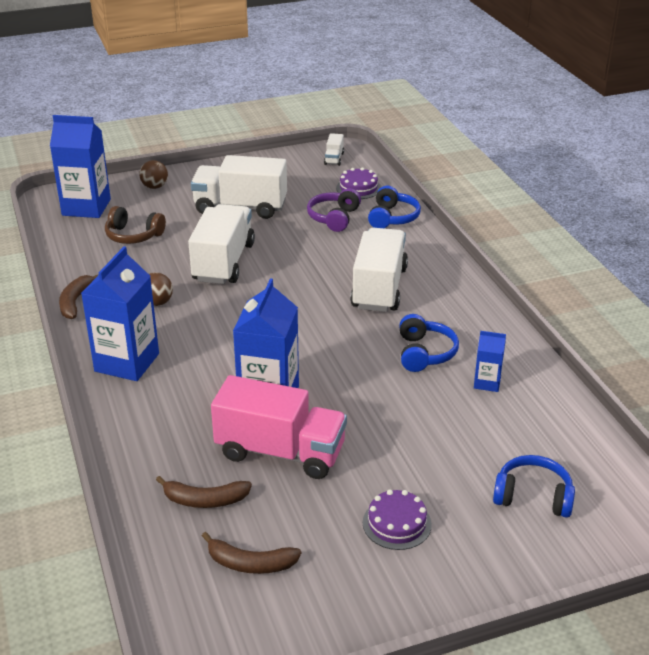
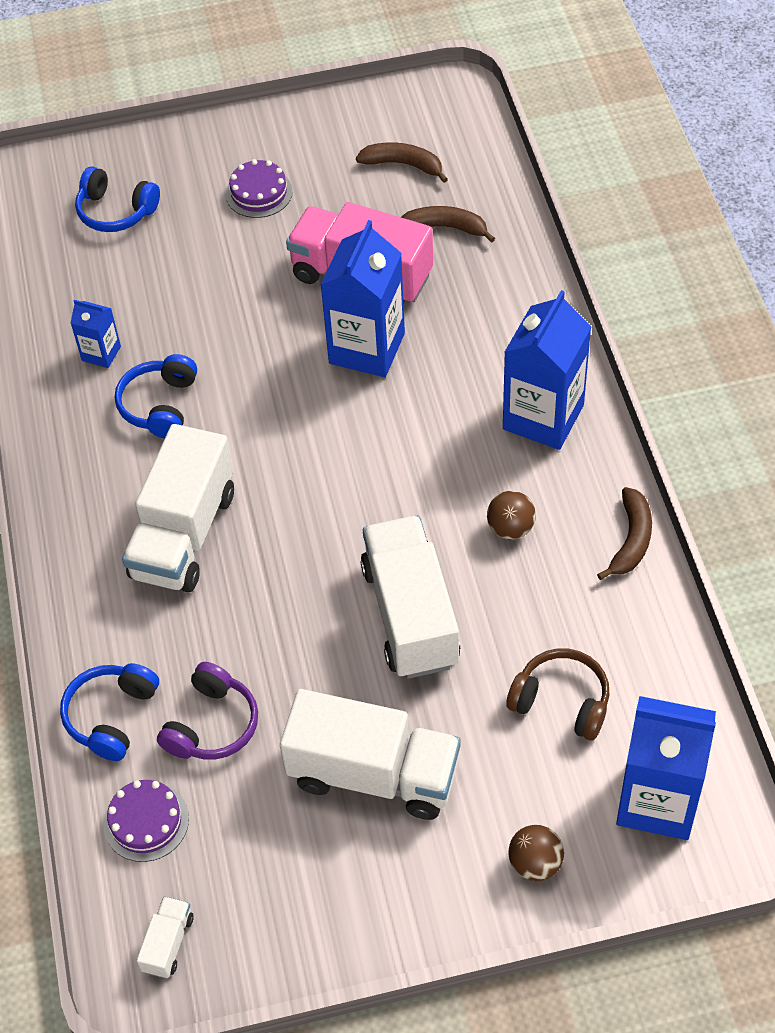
camera: 170 degrees left, 20 degrees up
(223, 262) = (410, 615): white truck -> white truck turned 150 degrees clockwise

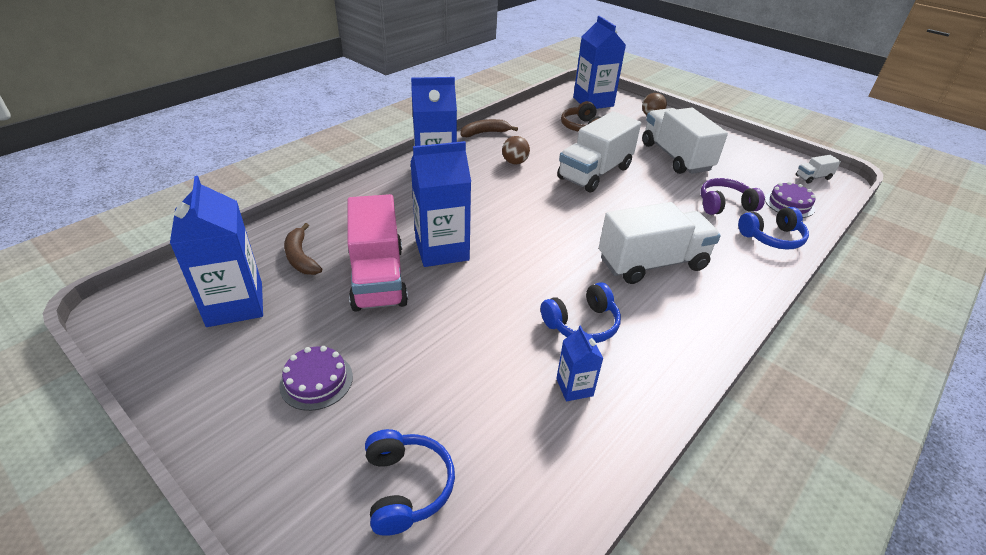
camera: 130 degrees left, 15 degrees down
(404, 165) = (235, 304): brown banana -> blue carton

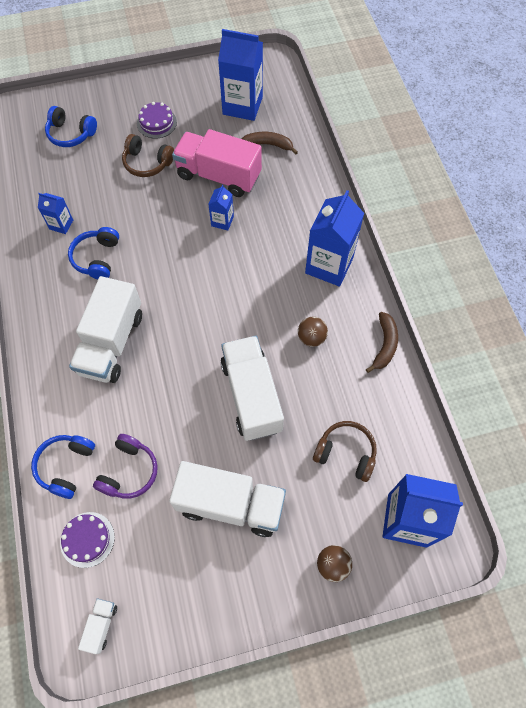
camera: 125 degrees right, 25 degrees up
(403, 352) = (147, 163): none -> brown headphones
(442, 249) = (222, 221): blue carton -> blue carton, size x0.50

